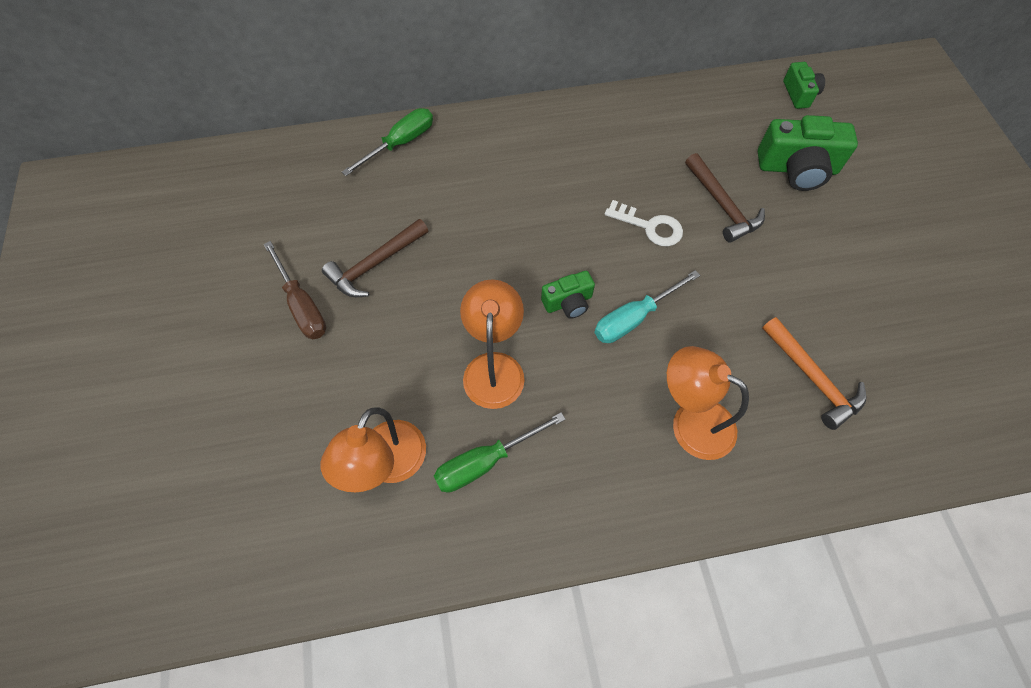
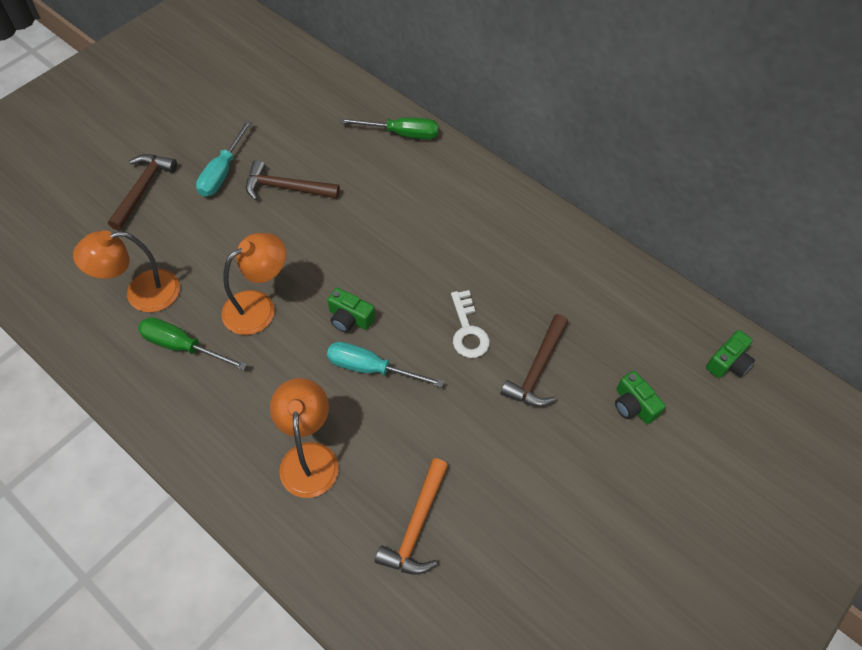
camera: 50 degrees right, 5 degrees down
(251, 389) = (143, 189): none -> brown hammer
(302, 305) = (222, 172): brown screwdriver -> turquoise screwdriver
(797, 169) = (633, 405): green camera -> green camera, size x0.56

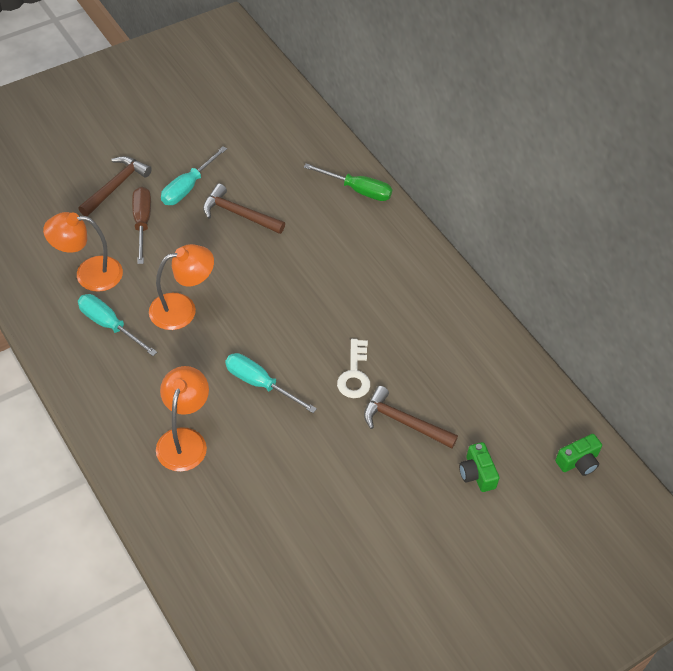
camera: 15 degrees right, 5 degrees down
(182, 346) = (109, 325): green screwdriver -> turquoise screwdriver
(184, 222) = (142, 223): none -> brown screwdriver
(350, 318) = (256, 338): green camera -> none
(416, 526) = (254, 517): orange hammer -> none
(537, 369) = (403, 422): brown hammer -> brown hammer turned 75 degrees clockwise

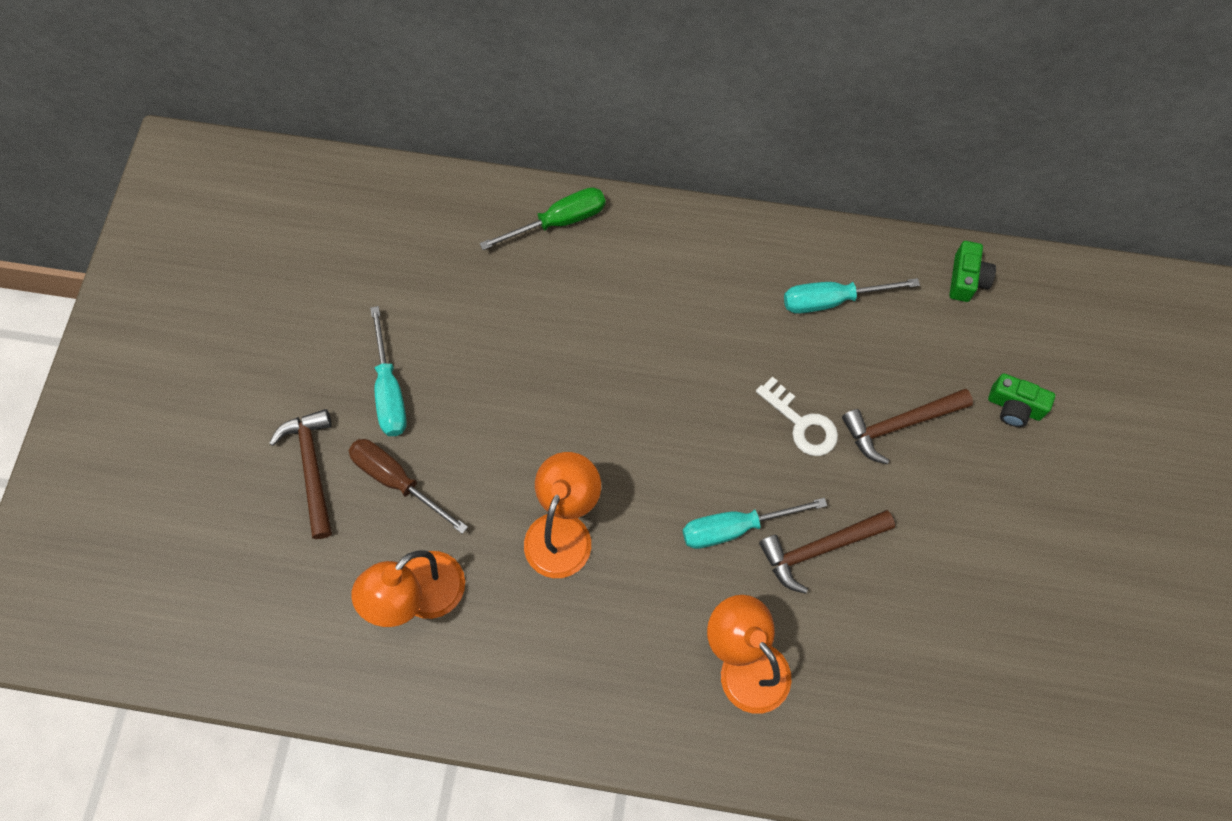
camera: 45 degrees left, 15 degrees up
(109, 325) = (517, 629): turquoise screwdriver -> turquoise screwdriver (832, 300)
(238, 214) = (480, 368): brown hammer -> brown hammer (819, 549)
(578, 462) = (1071, 305): green camera -> green camera (966, 279)

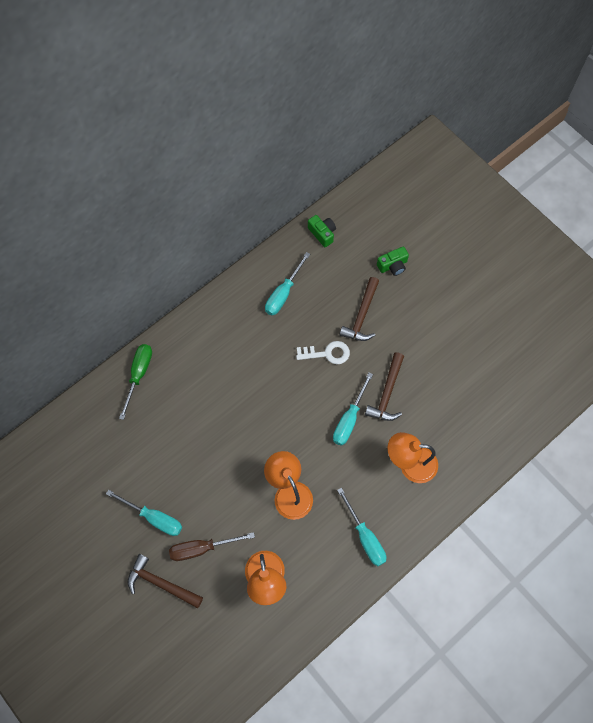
camera: 50 degrees left, 0 degrees up
(587, 684) = (365, 537): none -> turquoise screwdriver

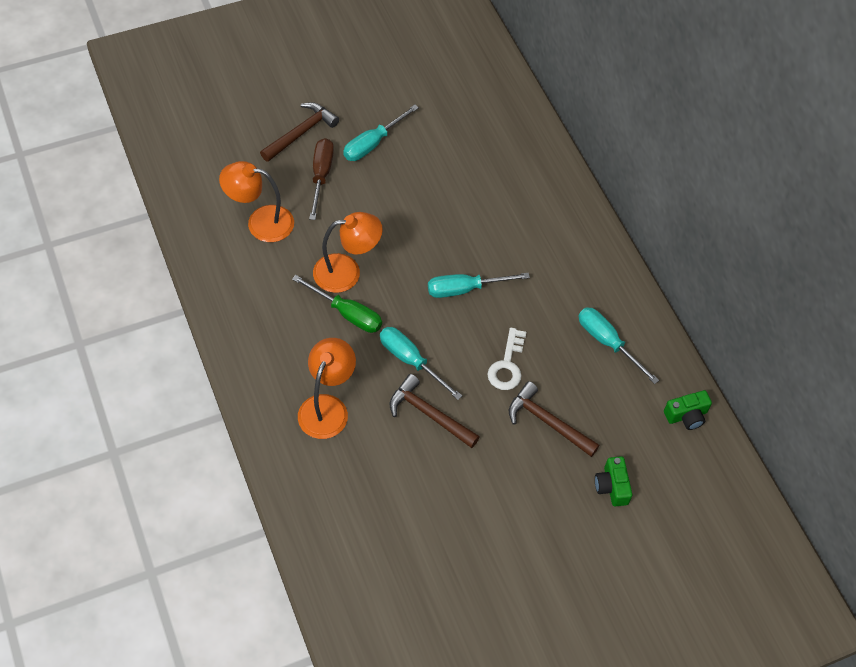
camera: 105 degrees right, 10 degrees down
(138, 375) = (545, 169): green screwdriver -> green screwdriver (347, 313)
(365, 537) = (262, 330): turquoise screwdriver -> turquoise screwdriver (465, 289)

